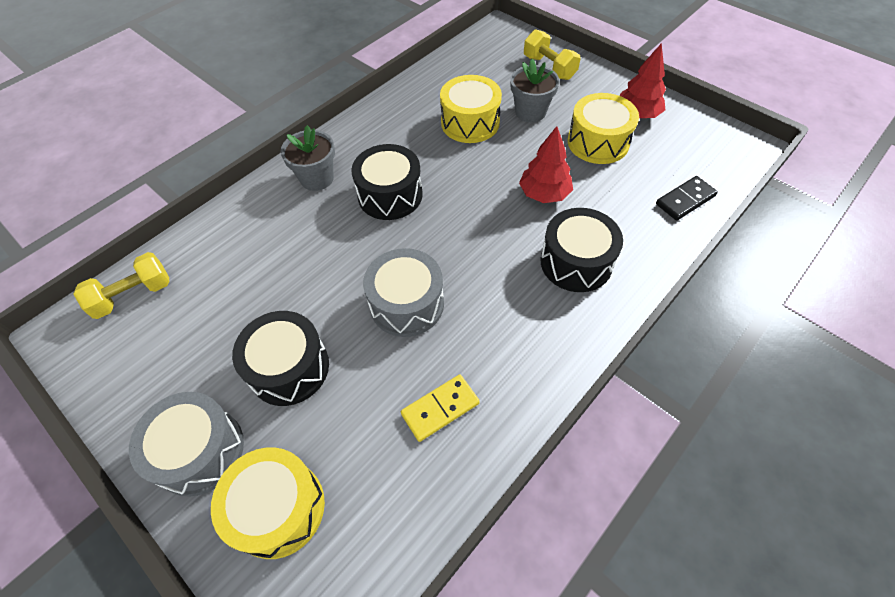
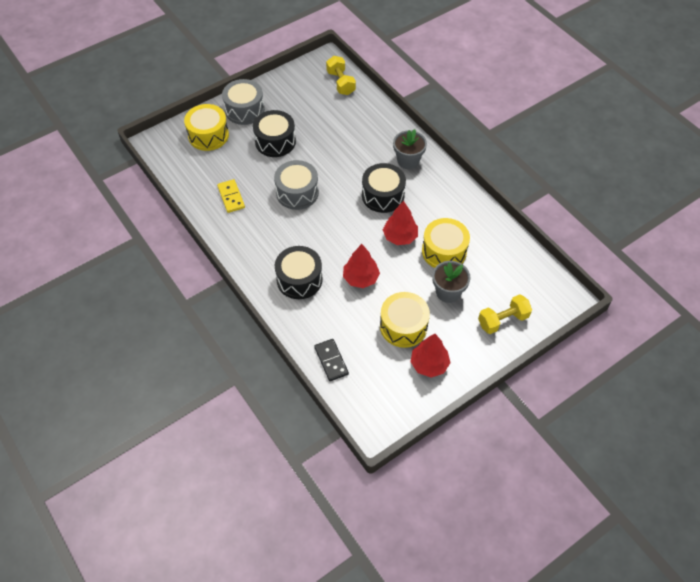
camera: 100 degrees right, 0 degrees up
(460, 166) = (400, 237): none -> red tree

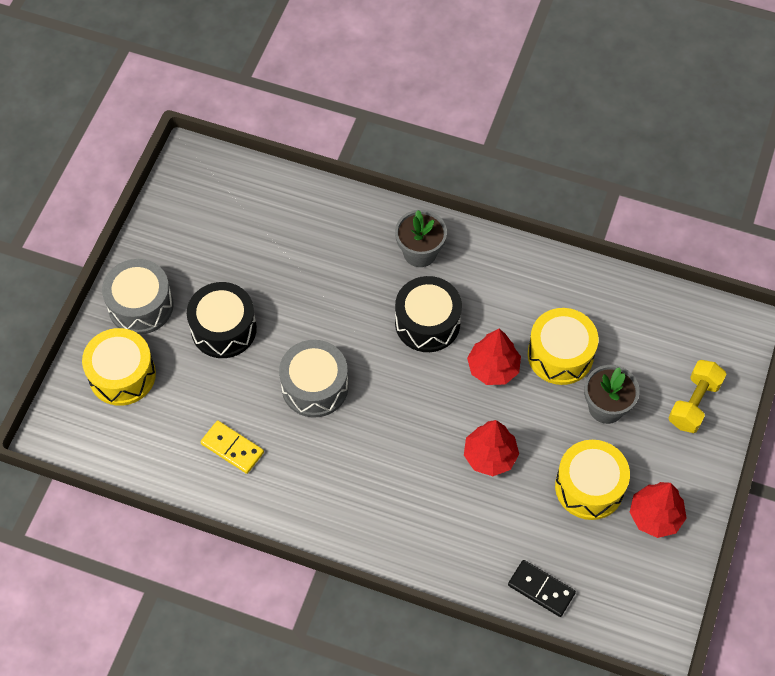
camera: 35 degrees left, 5 degrees up
(299, 279) = (417, 507): black drum -> none
(341, 83) = (240, 185): yellow dumbbell -> none

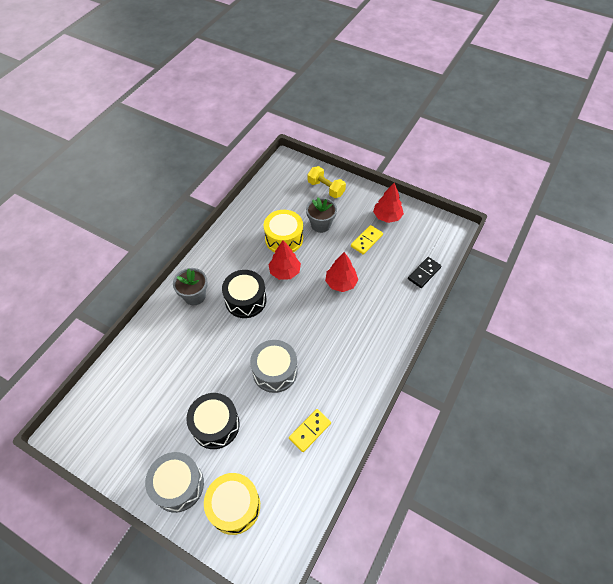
camera: 80 degrees left, 5 degrees down
(589, 487) = (366, 241): yellow drum -> yellow domino

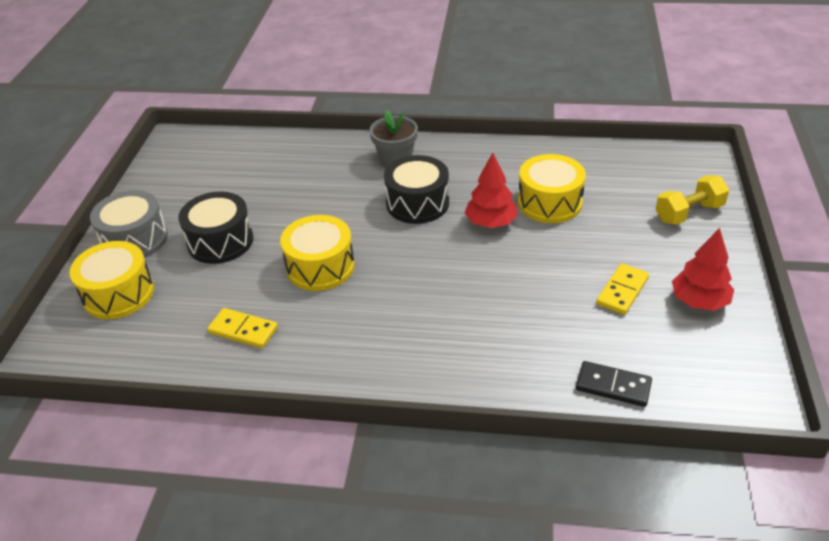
camera: 70 degrees right, 15 degrees down
(275, 371) = (320, 267): grey drum -> yellow drum
(320, 224) = (609, 230): grey flower pot -> none
(326, 188) = (689, 213): yellow dumbbell -> yellow dumbbell turned 45 degrees clockwise
(341, 283) = (513, 286): red tree -> none
(366, 241) = (622, 291): yellow domino -> yellow domino turned 75 degrees counterclockwise

